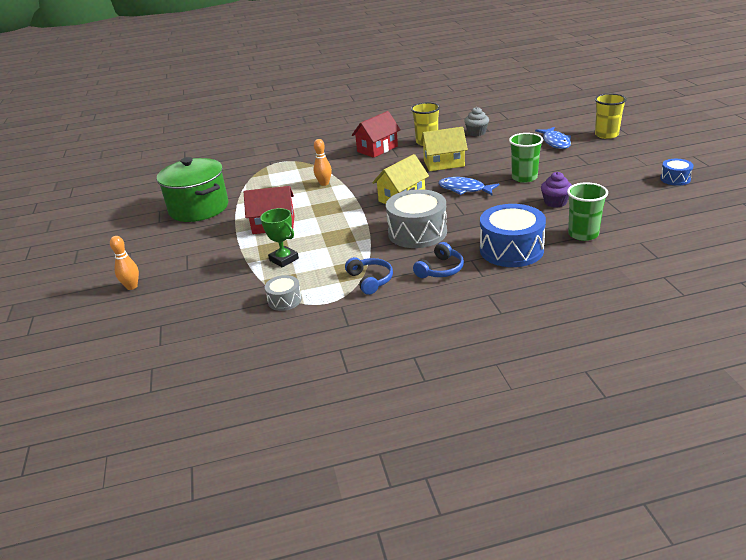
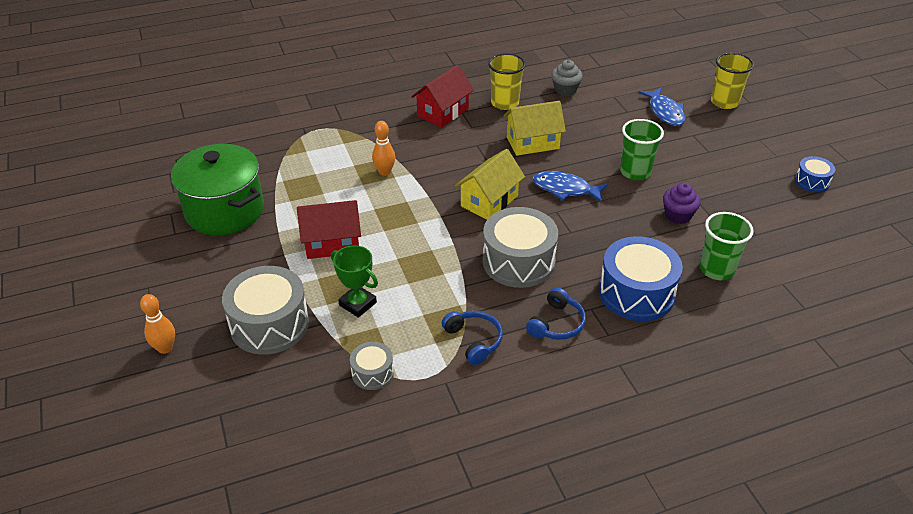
camera: 10 degrees left, 10 degrees up
(213, 272) = (269, 324): none -> grey drum

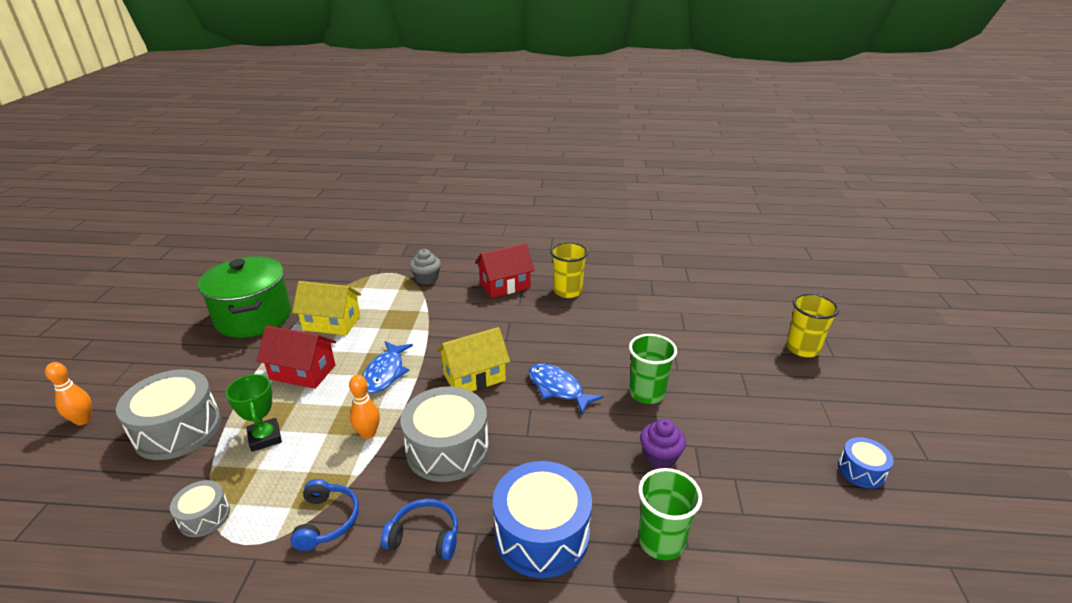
camera: 25 degrees right, 10 degrees down
(384, 172) = (407, 322): orange bowling pin -> orange bowling pin (368, 433)
(532, 143) = (563, 334): yellow house -> yellow house (332, 323)
(557, 324) = (424, 536): blue headphones -> blue headphones turned 135 degrees counterclockwise
(565, 90) = (636, 294): grey cupcake -> grey cupcake (427, 279)
(665, 112) = (725, 341): blue fish -> blue fish (385, 373)

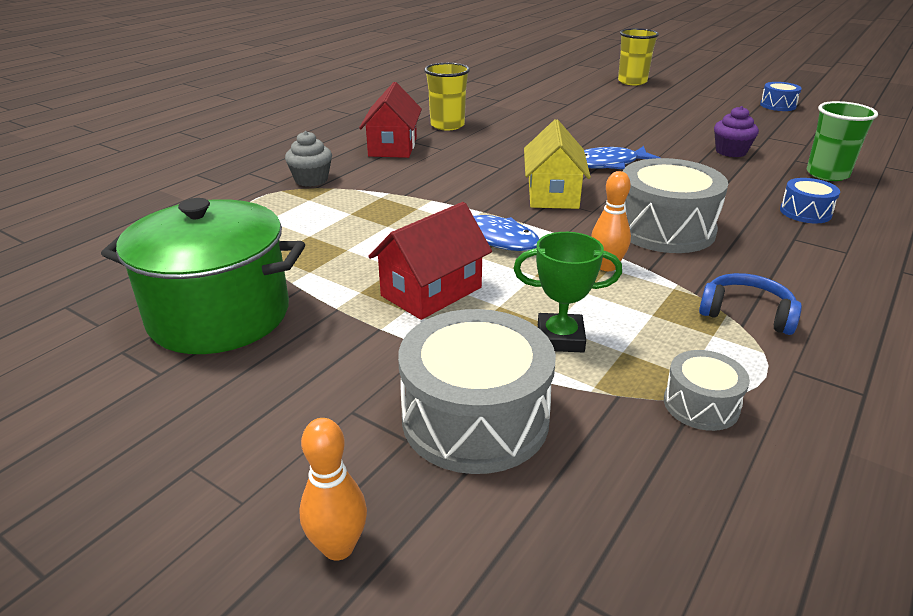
camera: 60 degrees left, 0 degrees up
(332, 323) = (331, 254): yellow house -> none
(424, 536) = (791, 263): blue headphones -> none
(542, 534) = (805, 212): blue drum -> blue drum, size x0.51
(646, 393) = (645, 136): green cup -> none

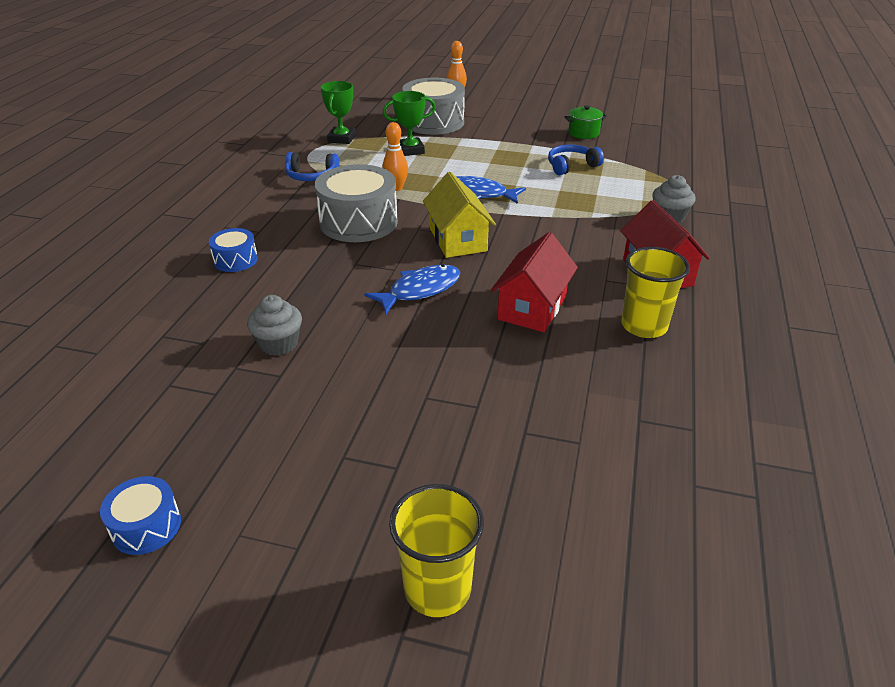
camera: 160 degrees right, 5 degrees up
(219, 315) = (583, 133): green pot -> green pot, size x0.43
(328, 255) = (571, 166): none -> blue headphones
(431, 292) = (491, 158): red house -> red house (532, 308)
(701, 405) = (341, 139): grey drum -> green trophy
(731, 152) = (279, 344): purple cupcake -> grey cupcake
(827, 174) = (181, 321): green cup -> none

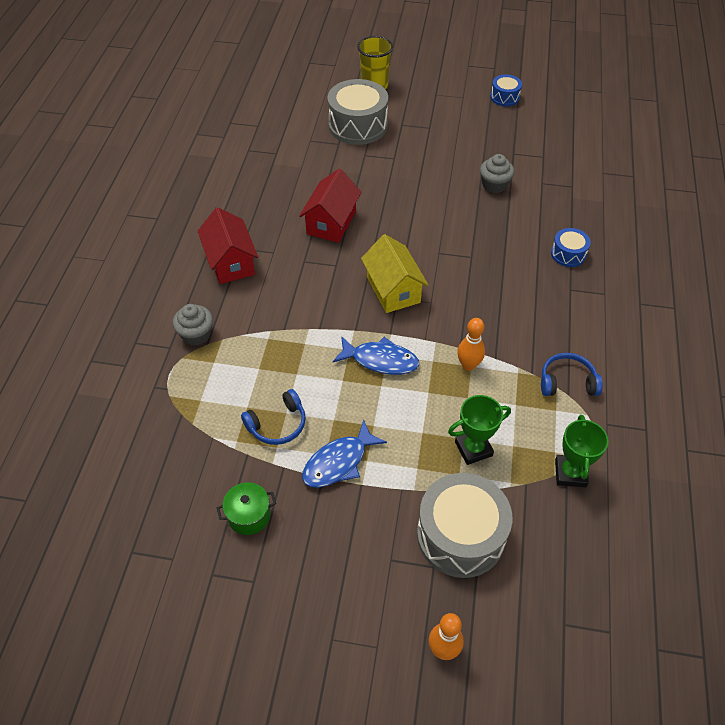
camera: 175 degrees right, 15 degrees up
(358, 222) = (487, 307): grey drum -> grey drum (358, 125)
(420, 290) = (414, 233): blue fish -> blue fish (338, 462)
(644, 326) = (256, 212): yellow cup -> none

